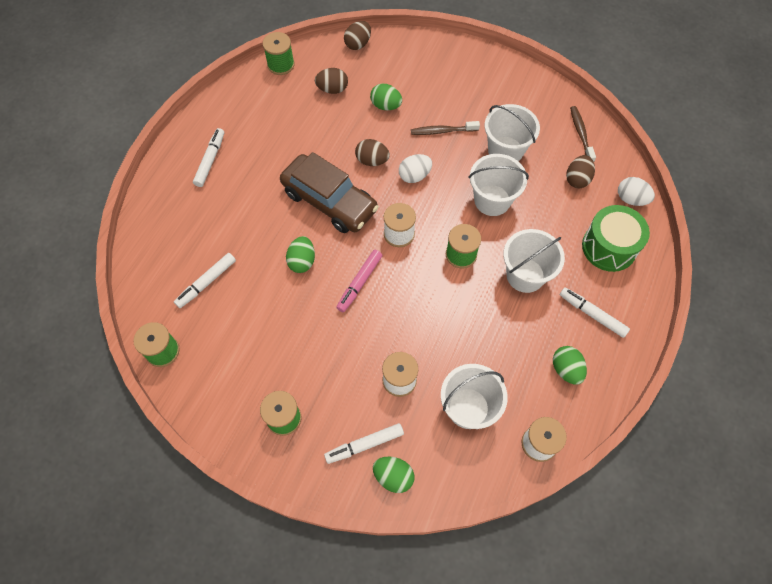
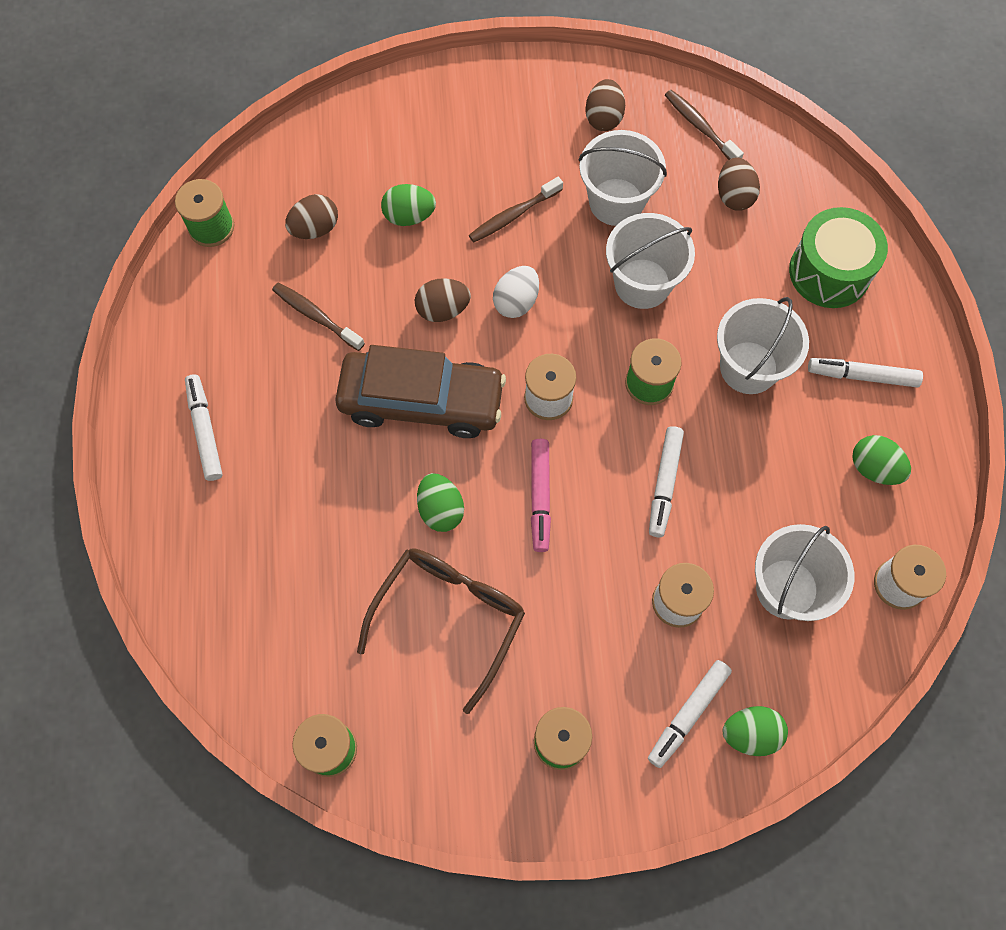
camera: 30 degrees left, 5 degrees up
(206, 283) = (325, 615): white marker -> white marker (664, 484)
(268, 319) = (449, 618): none -> brown glasses
(303, 132) = (316, 316): none -> brown toothbrush
(358, 44) = (307, 139): brown egg -> brown egg (603, 118)
(631, 199) = (817, 189): white egg -> none

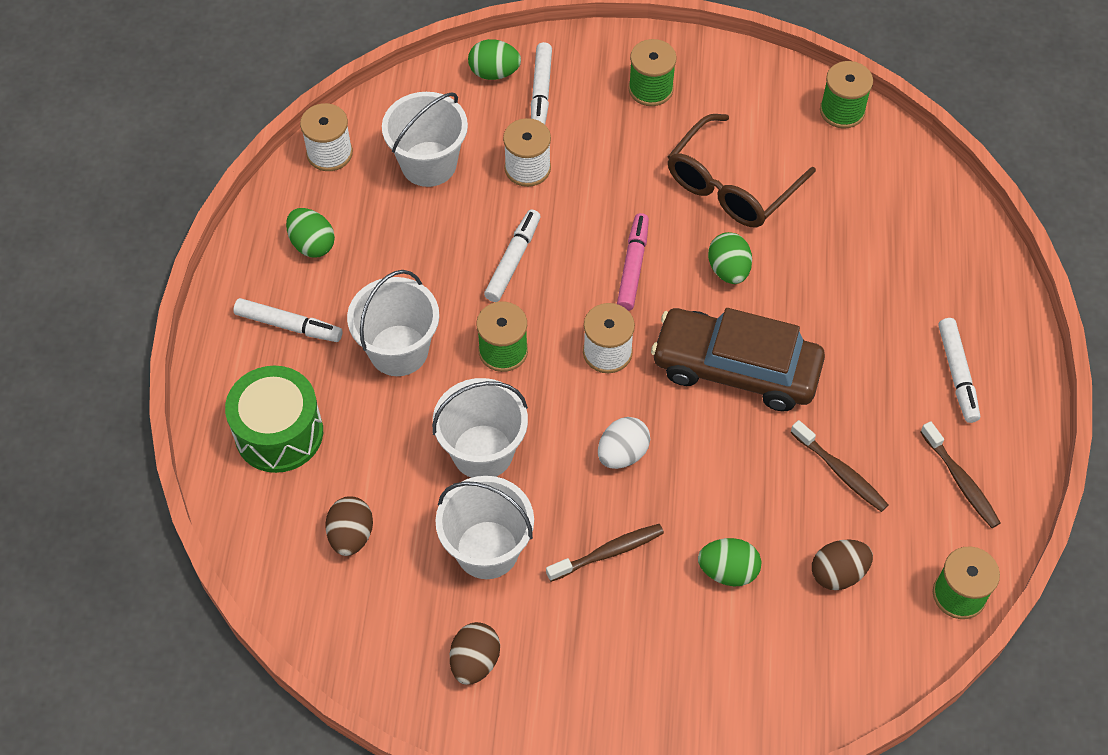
camera: 170 degrees left, 10 degrees down
(443, 309) = (702, 457): brown egg -> none
(688, 714) = (541, 91): white marker -> white marker turned 135 degrees clockwise
(700, 126) = (362, 630): brown toothbrush -> brown toothbrush (961, 481)

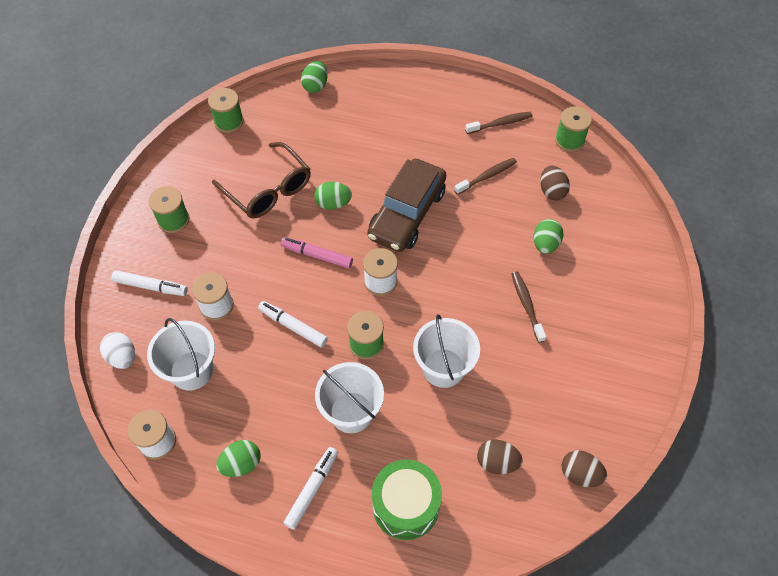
camera: 80 degrees left, 0 degrees up
(475, 661) = (596, 394): brown egg -> brown egg (580, 474)
(487, 550) = (517, 375): white bucket -> none
(494, 73) = (122, 314): green egg -> green egg (315, 86)
(622, 453) = (457, 285): white egg -> white egg (122, 357)
(957, 374) = (431, 109): white marker -> none

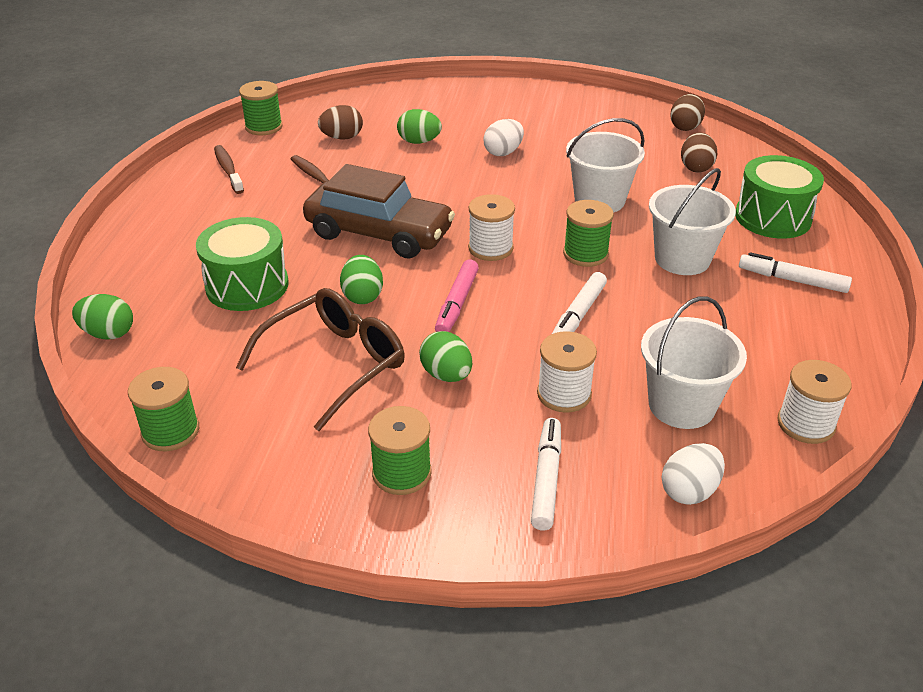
camera: 95 degrees left, 20 degrees down
(241, 464) = (793, 339): green egg -> green egg (446, 375)
(353, 144) = (247, 285): none -> green drum
(526, 305) = (503, 152): brown toothbrush -> white egg

